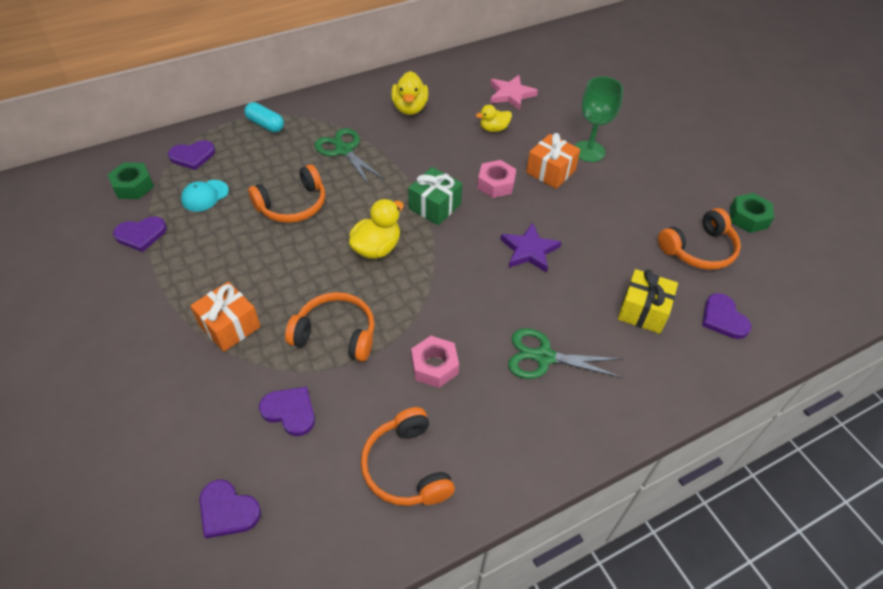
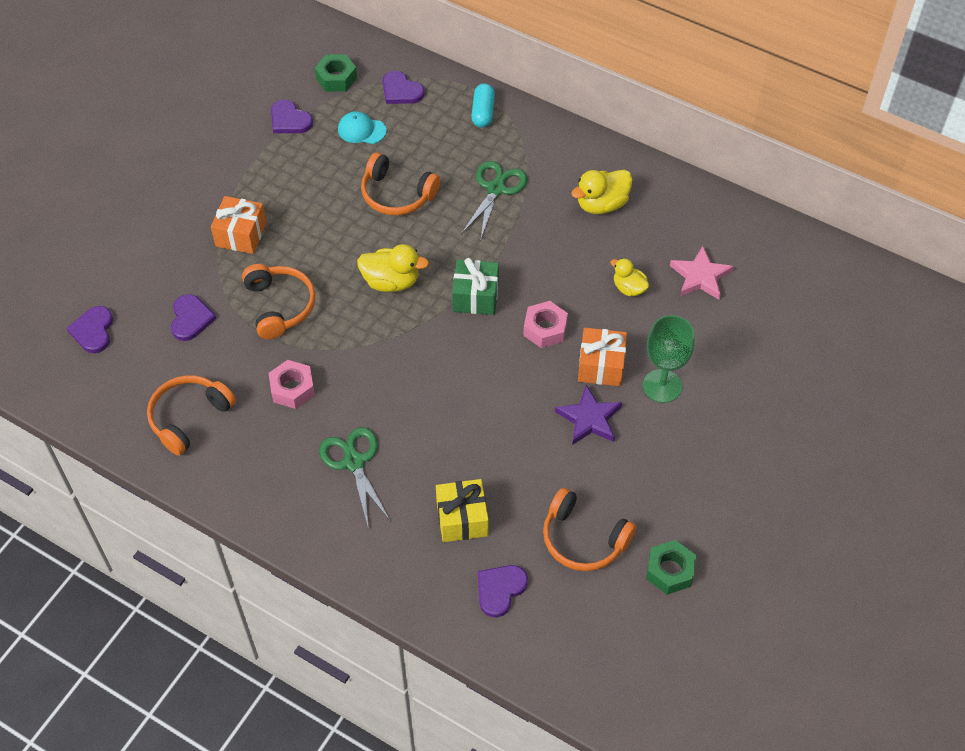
camera: 60 degrees right, 5 degrees up
(529, 250) = (473, 396): purple star -> purple star (589, 418)

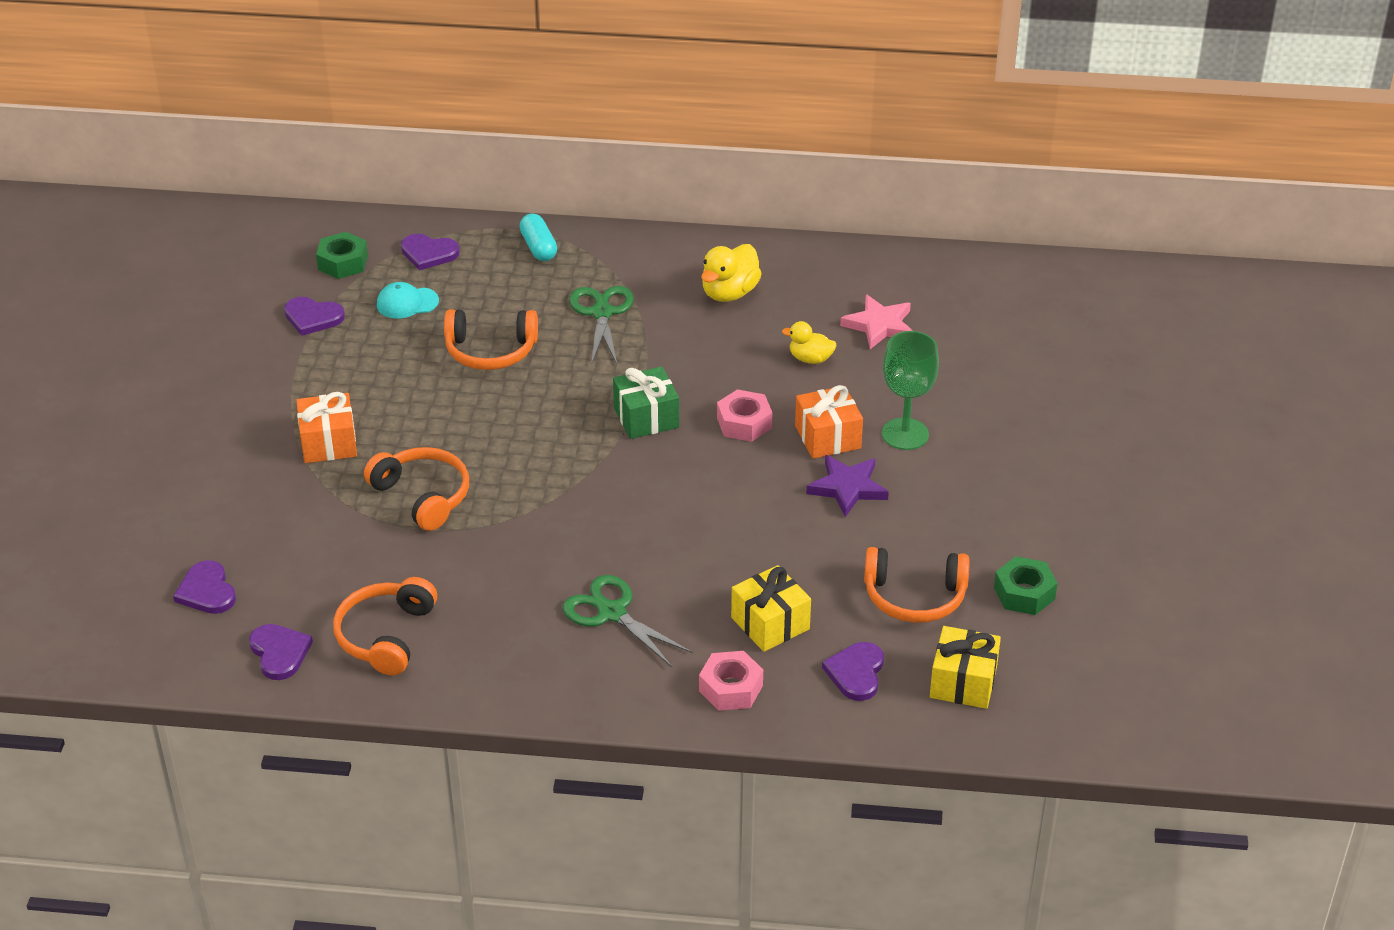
camera: 25 degrees left, 15 degrees down
(191, 319) = (322, 541): purple heart -> purple heart (279, 653)
(292, 388) = (492, 568): pink nut -> pink nut (730, 688)
(391, 281) = (540, 433): yellow duck -> none
(575, 633) = (963, 682): none -> yellow gift

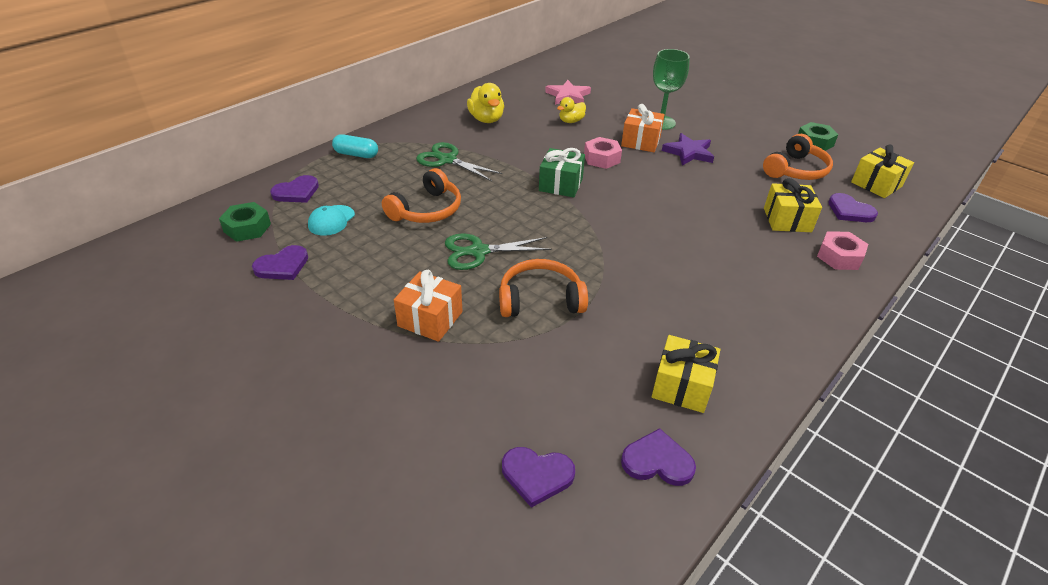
camera: 55 degrees left, 0 degrees up
(385, 635) = (682, 386): orange headphones -> yellow gift
(612, 613) = (735, 271): green scissors -> green scissors (478, 252)

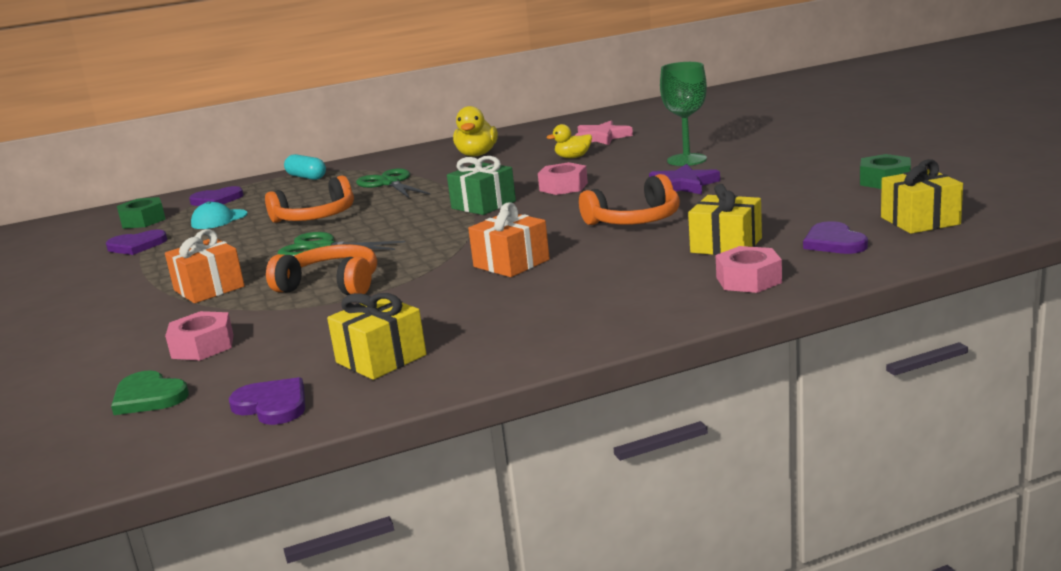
camera: 30 degrees right, 20 degrees down
(512, 398) = (202, 346): none -> pink nut
(537, 475) = (148, 397): purple heart -> green heart
(640, 141) = (634, 175): orange gift -> orange gift (511, 263)
(796, 170) = (813, 204): orange headphones -> orange headphones (635, 220)

